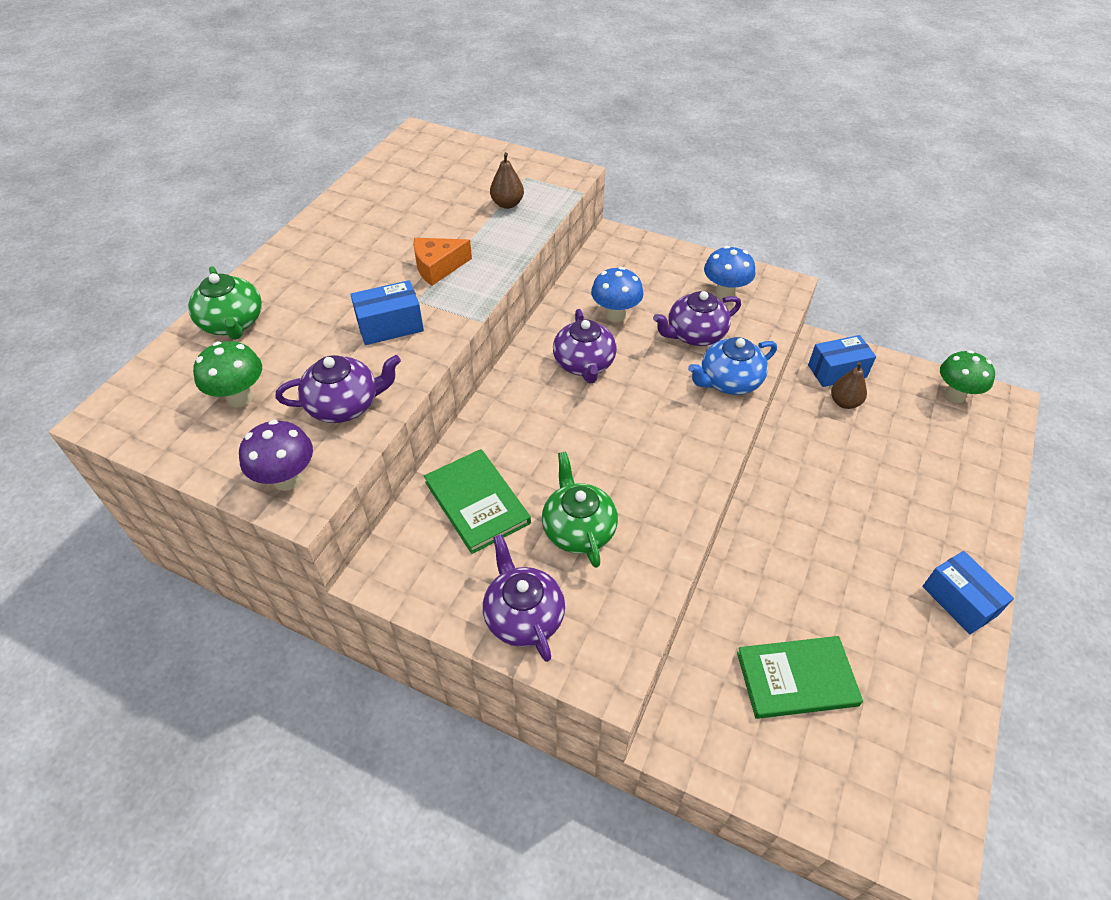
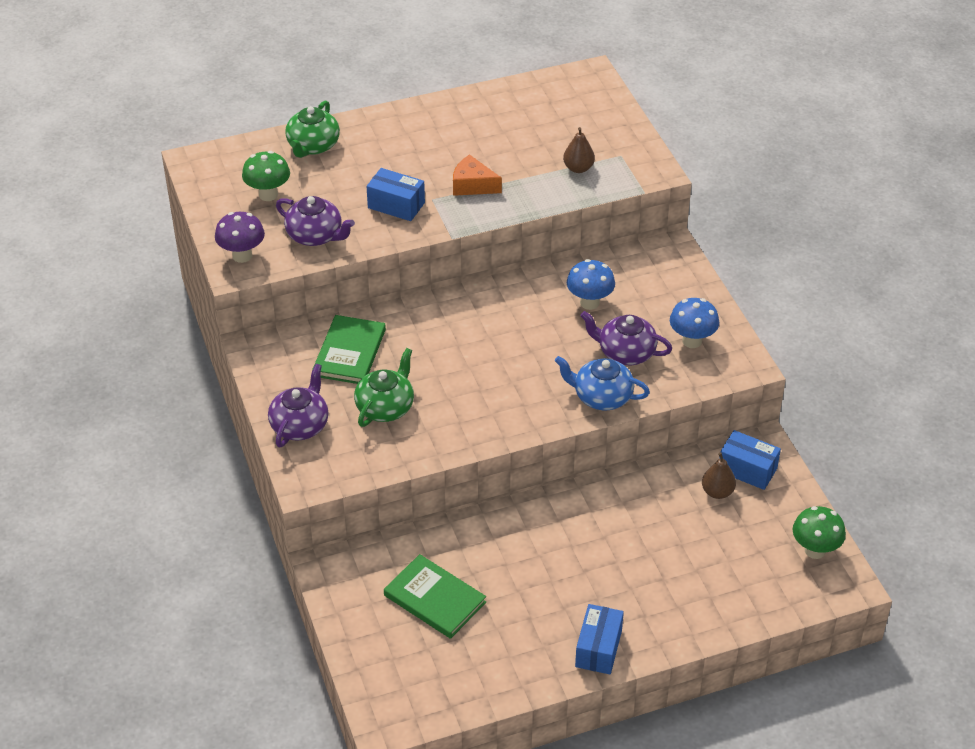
camera: 45 degrees right, 5 degrees down
(584, 364) = (522, 320): purple teapot -> none

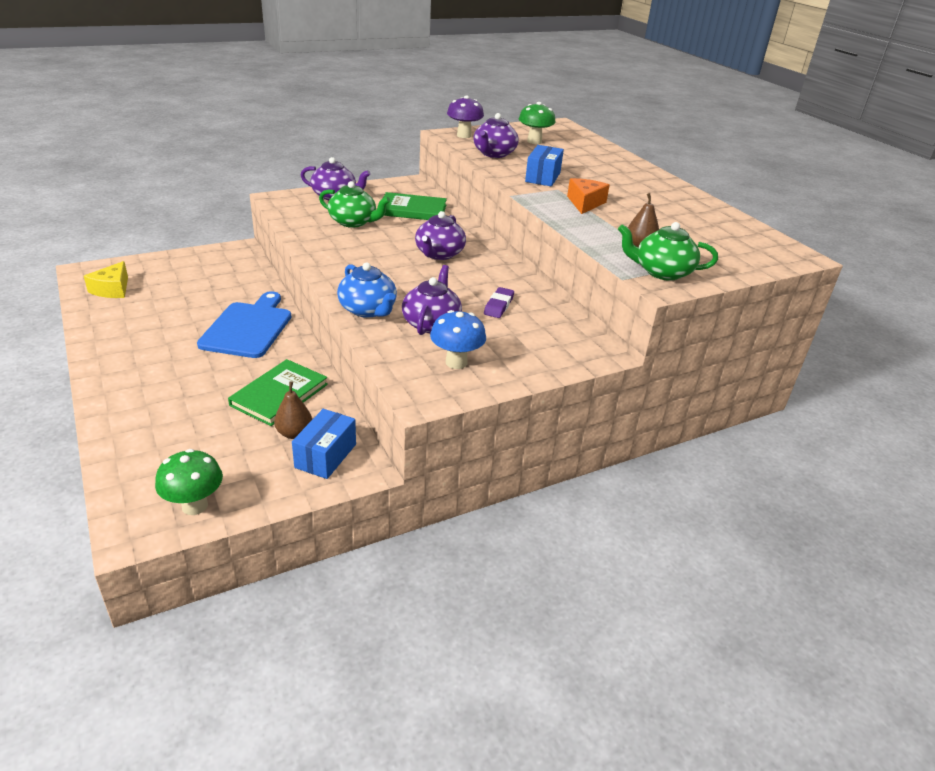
camera: 80 degrees right, 10 degrees down
(313, 146) = (599, 153): green teapot -> green teapot (661, 272)
(434, 599) = (196, 287): green book -> green book (279, 395)
(437, 683) = (112, 289): none -> yellow cheese
(475, 337) = (439, 254): none -> purple teapot
(532, 540) = (248, 328): none -> blue cutting board
(589, 303) = (499, 305): blue mushroom -> purple eraser
(598, 648) = (113, 360): blue box -> none
(601, 397) = (368, 310): blue teapot -> blue teapot turned 135 degrees clockwise

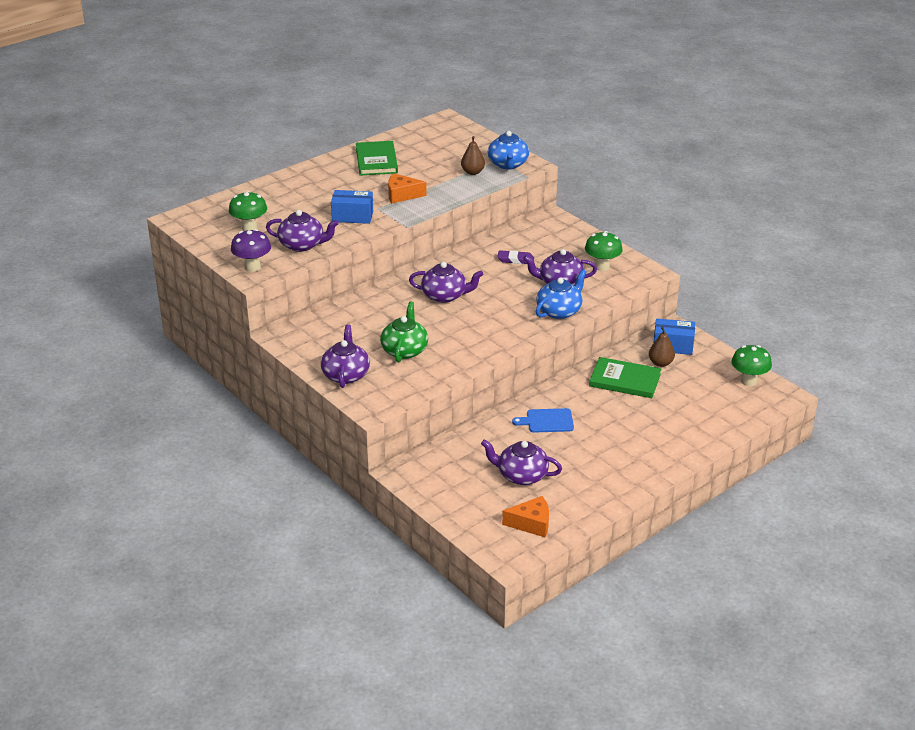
camera: 100 degrees left, 0 degrees up
(112, 289) = (531, 523): yellow cheese -> orange cheese
(180, 297) = (521, 475): none -> purple teapot
(248, 328) = (547, 421): blue cutting board -> blue cutting board, size x0.57
(412, 210) = (356, 324): green book -> green book (376, 161)
(456, 362) = (602, 267): blue mushroom -> green mushroom
(661, 272) = (508, 164): green teapot -> blue teapot

